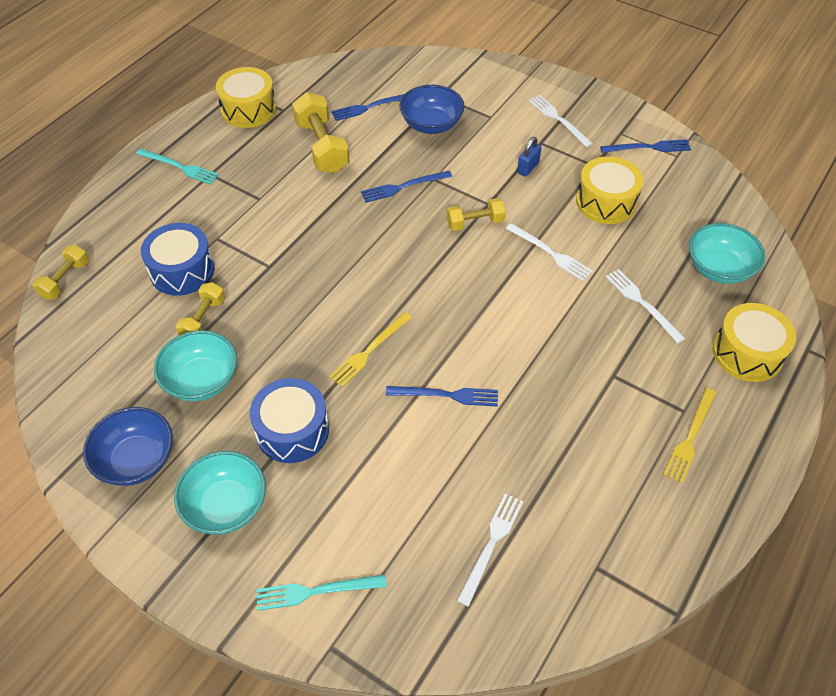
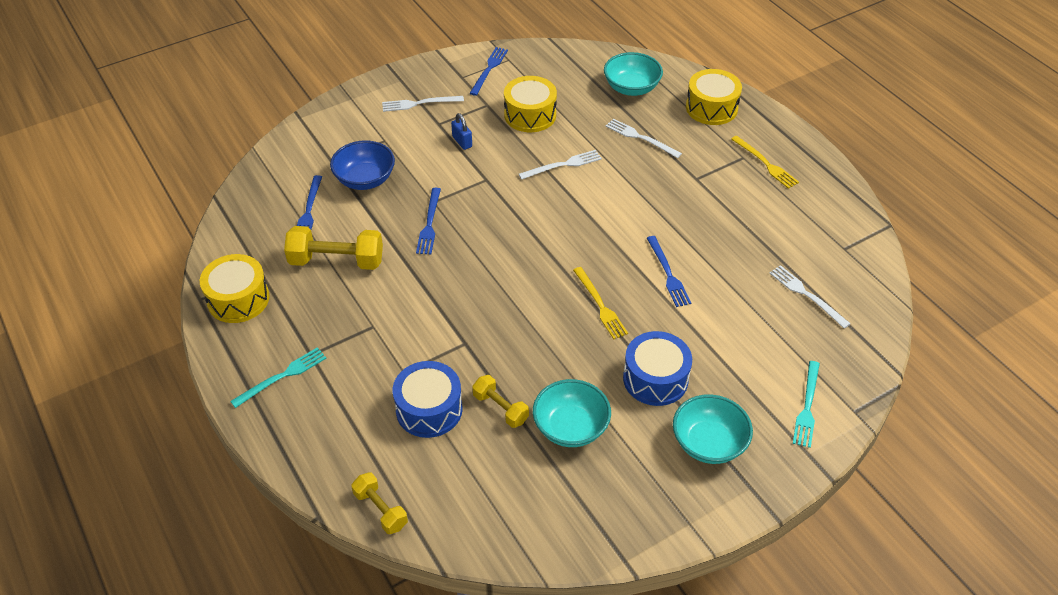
camera: 65 degrees left, 5 degrees down
(136, 460) = (634, 496): blue bowl -> none
(446, 395) = (668, 274): blue fork -> blue fork turned 135 degrees clockwise
(475, 222) = (502, 195): yellow dumbbell -> none
(642, 303) = (640, 138): white fork -> white fork turned 45 degrees clockwise

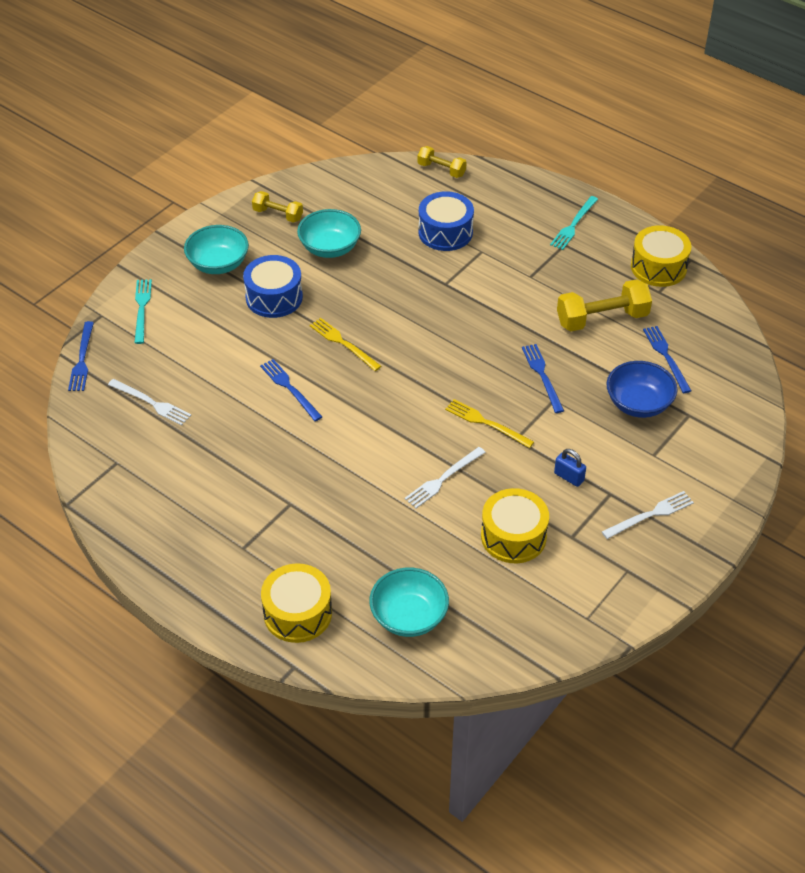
camera: 160 degrees right, 0 degrees up
(489, 69) = (602, 593): blue fork -> blue fork (82, 359)
(500, 408) = (390, 246): yellow dumbbell -> yellow dumbbell (278, 214)
(640, 138) = (370, 541): white fork -> none
(765, 163) = (215, 546): yellow fork -> yellow fork (486, 423)

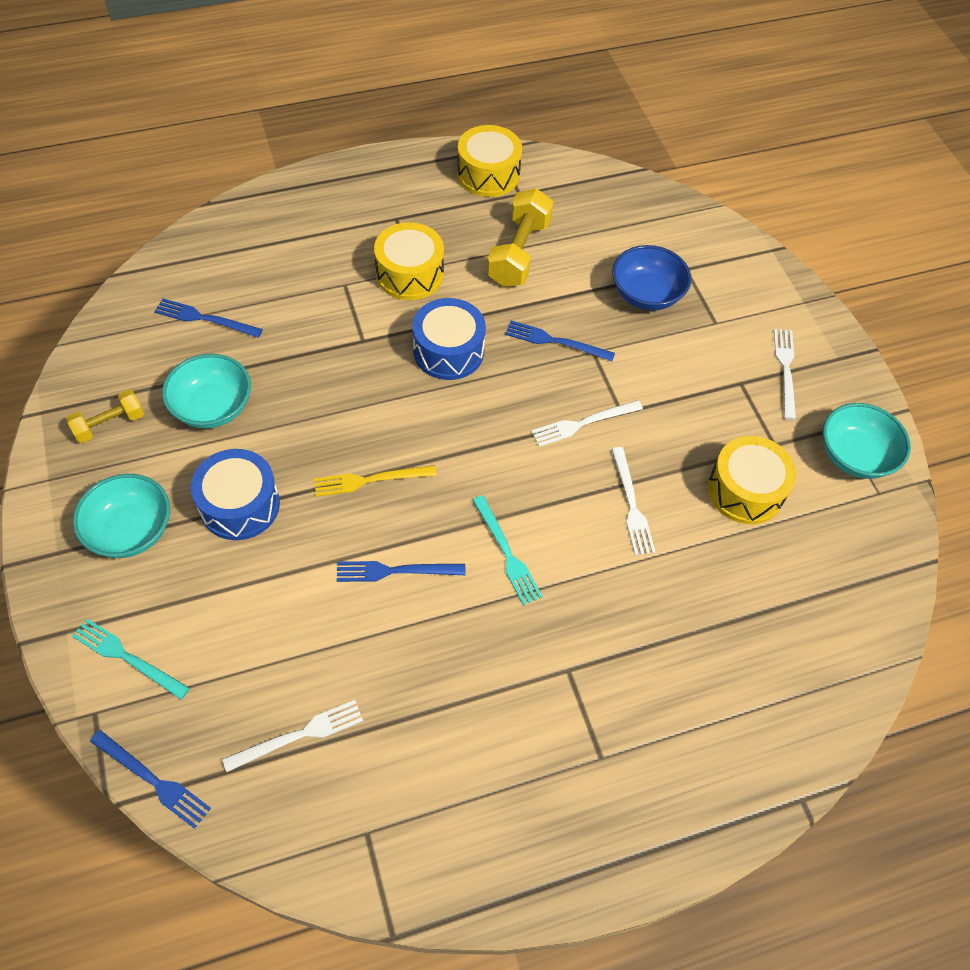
camera: 60 degrees left, 10 degrees up
(297, 613) = (730, 752): yellow drum -> yellow drum (410, 274)
(409, 616) = (794, 644): turquoise bowl -> turquoise bowl (854, 456)
(441, 170) = (193, 244): yellow dumbbell -> none
(445, 232) = (289, 296): blue drum -> blue drum (448, 351)
(486, 423) = (583, 423): yellow fork -> white fork
(569, 477) = (699, 401): blue padlock -> none
(574, 225) = (376, 195): turquoise fork -> turquoise fork (507, 553)
(666, 357) = (604, 239): blue fork -> blue fork (205, 319)

